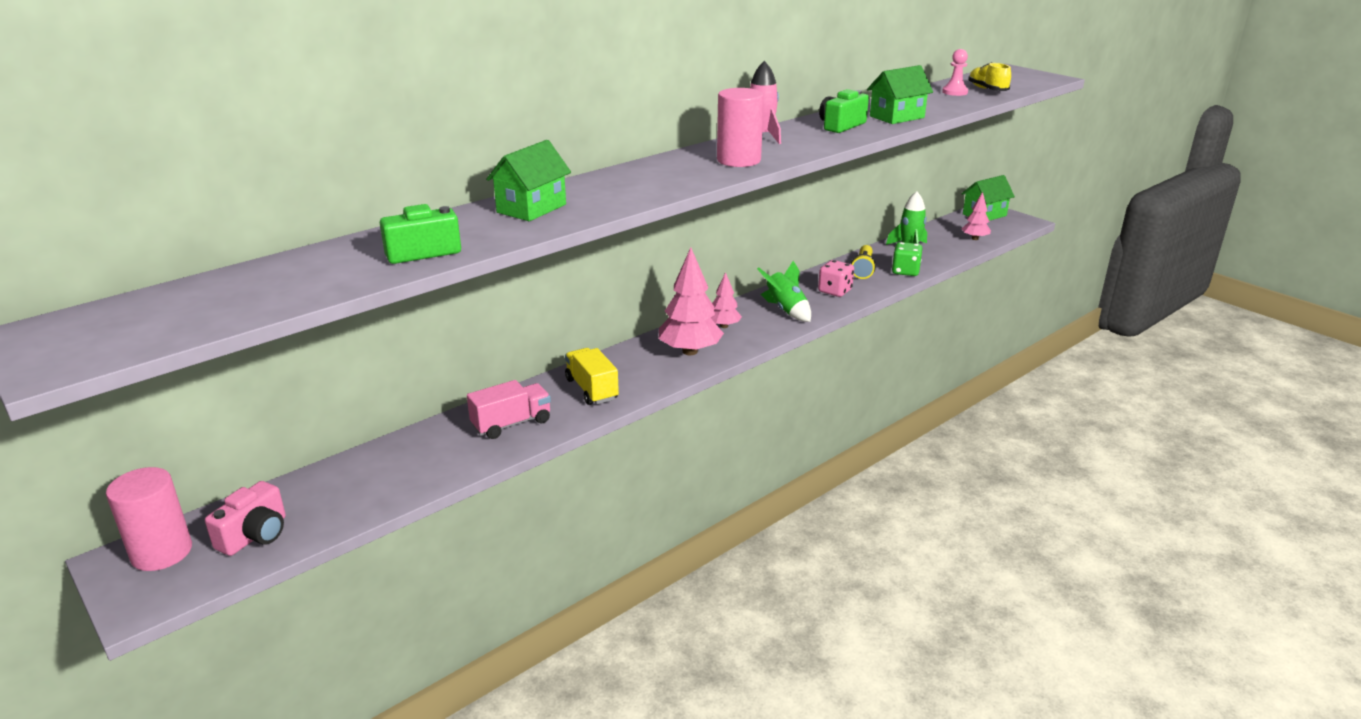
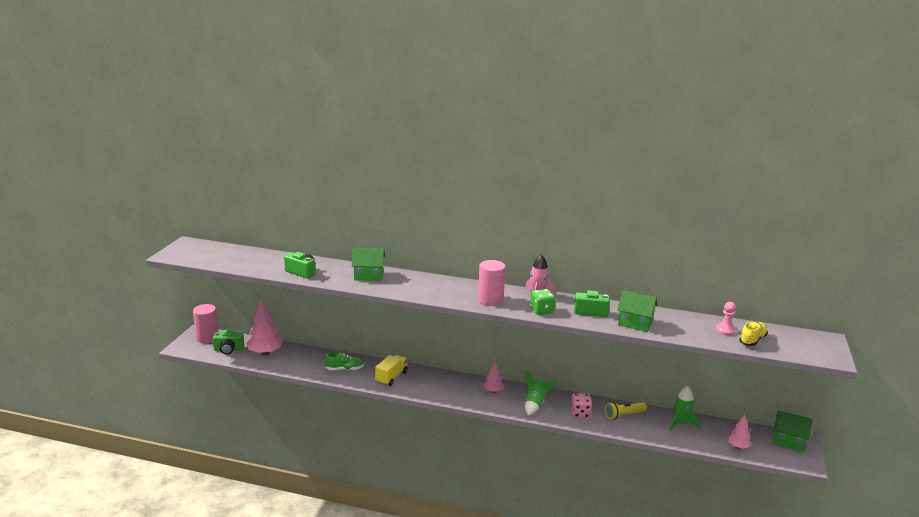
camera: 55 degrees right, 5 degrees down
(255, 535) = (228, 349): pink camera -> green camera
(511, 424) = (344, 369): pink truck -> green shoe
(690, 351) = (455, 390): pink tree -> pink tree (265, 353)
(905, 271) = (642, 431): green dice -> green dice (541, 311)

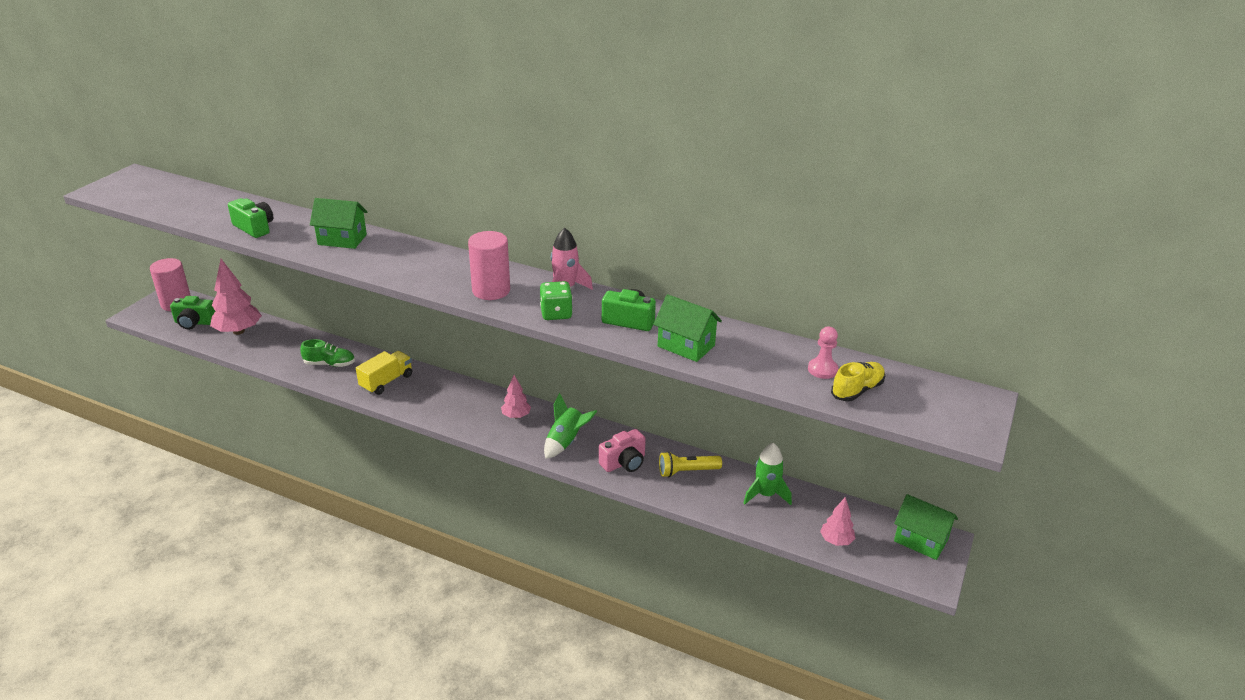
camera: 10 degrees right, 10 degrees up
(580, 413) = (624, 462): pink dice -> pink camera

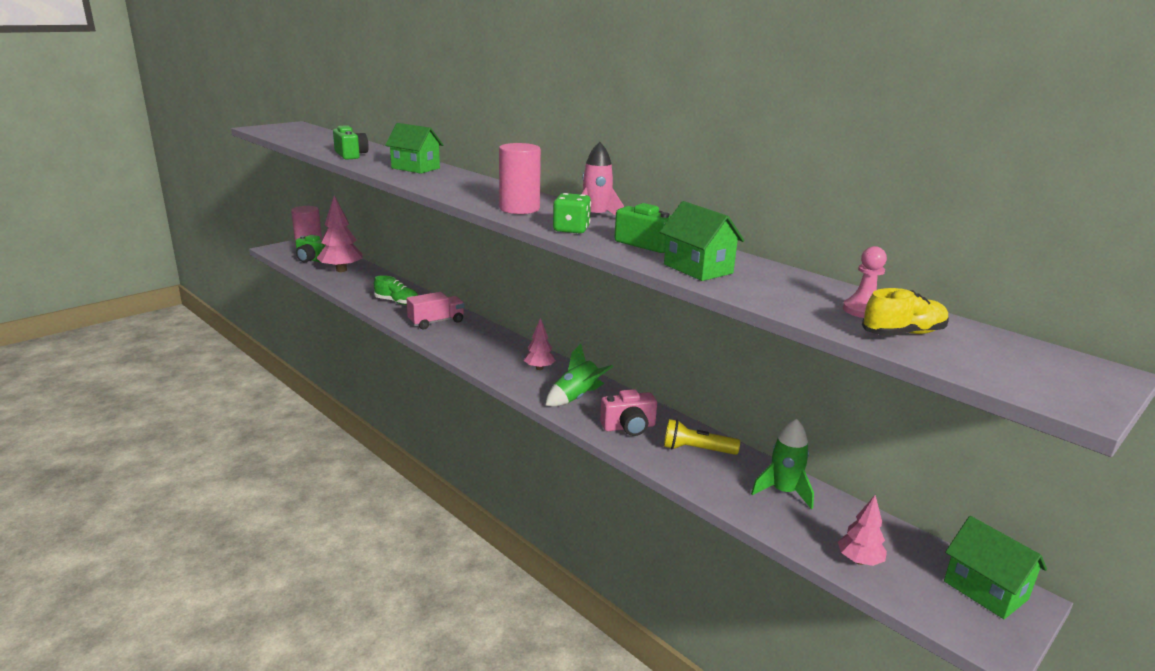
camera: 20 degrees right, 10 degrees down
(386, 382) = (436, 322): yellow truck -> pink truck

